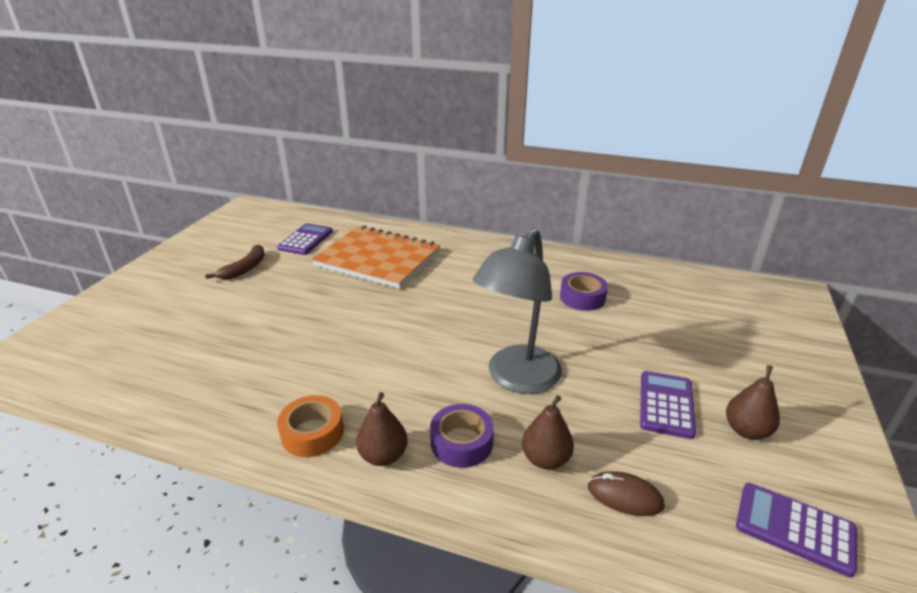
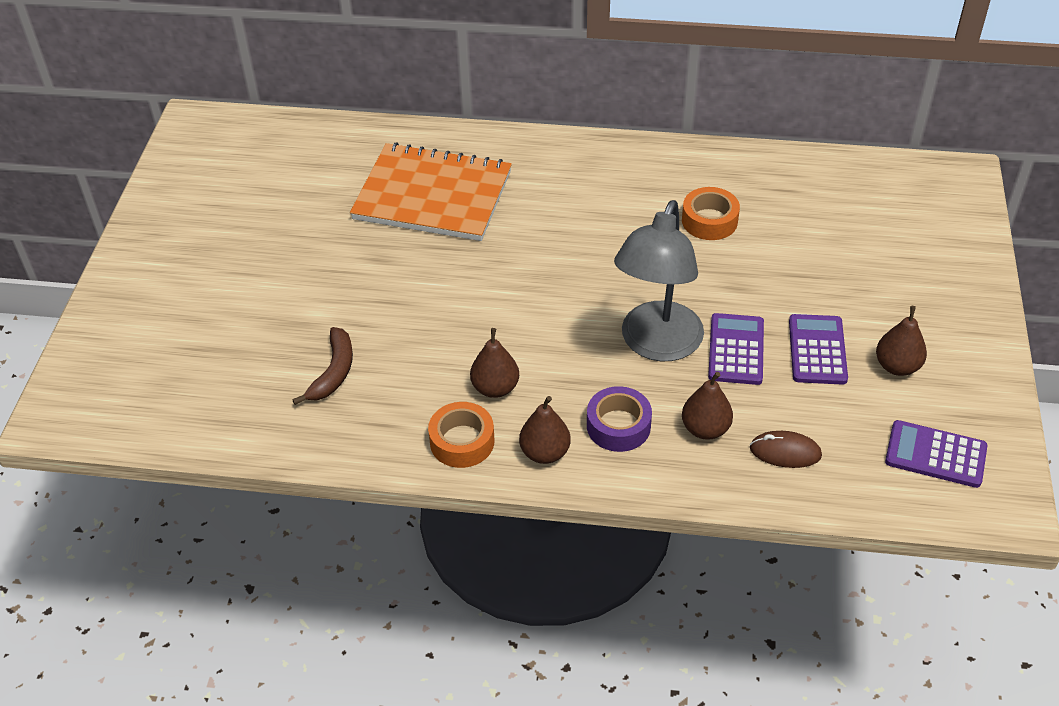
camera: 10 degrees left, 15 degrees up
(245, 268) = (262, 238): brown banana -> brown banana (333, 372)
(306, 240) = (318, 175): purple calculator -> purple calculator (736, 350)
(363, 392) = (495, 388): none -> brown pear
(582, 297) = (709, 221): purple tape -> orange tape

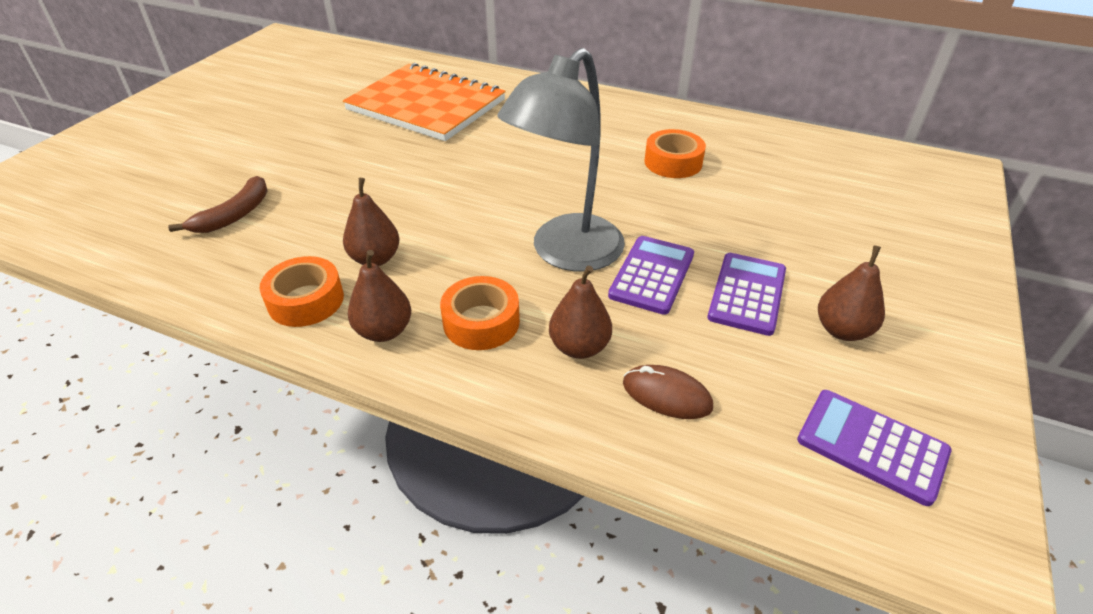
camera: 15 degrees right, 5 degrees down
(618, 426) = (481, 322): purple tape -> orange tape

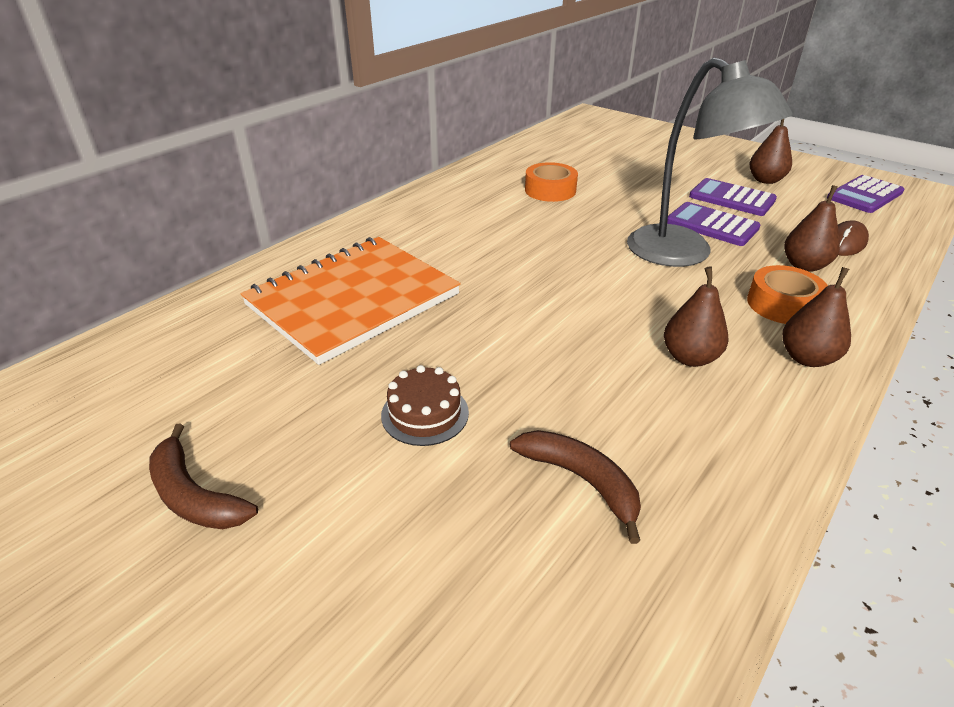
camera: 75 degrees left, 5 degrees down
(238, 103) = (194, 495): none -> brown banana
(300, 152) = (425, 413): none -> brown cake
(306, 300) = (768, 410): orange tape -> none

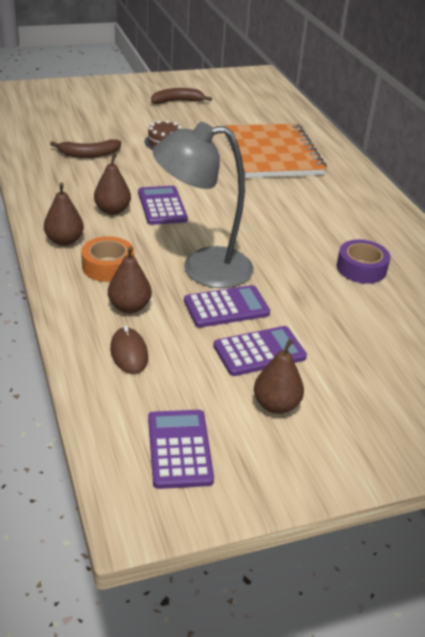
camera: 120 degrees right, 0 degrees up
(550, 190) = (361, 268): orange tape -> purple tape
(617, 325) = (162, 206): none -> purple calculator

